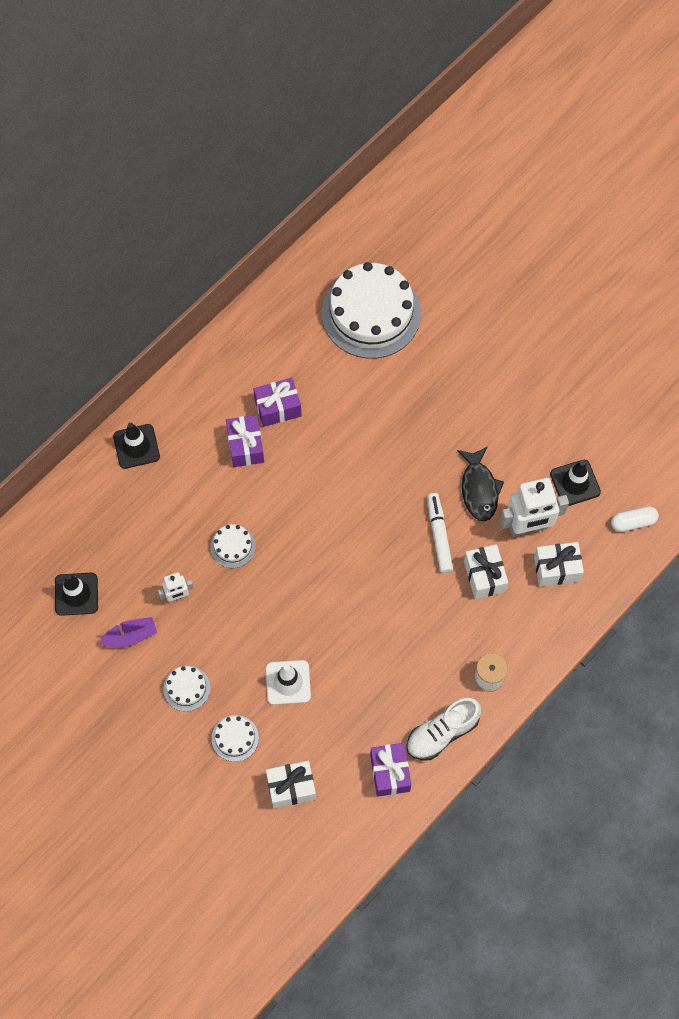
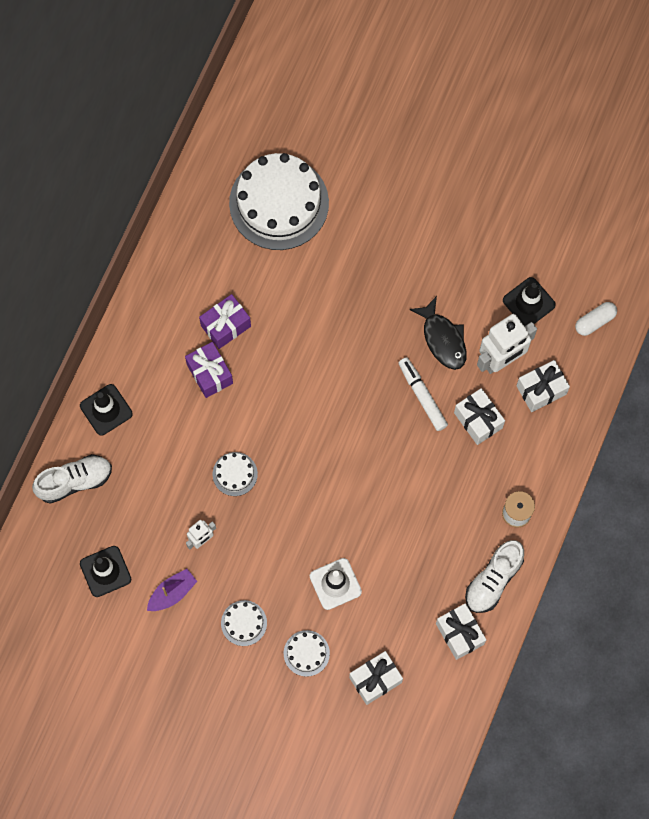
camera: 20 degrees left, 5 degrees up
(81, 502) = (74, 481): none -> white shoe
(390, 773) = (459, 634): purple gift -> white gift

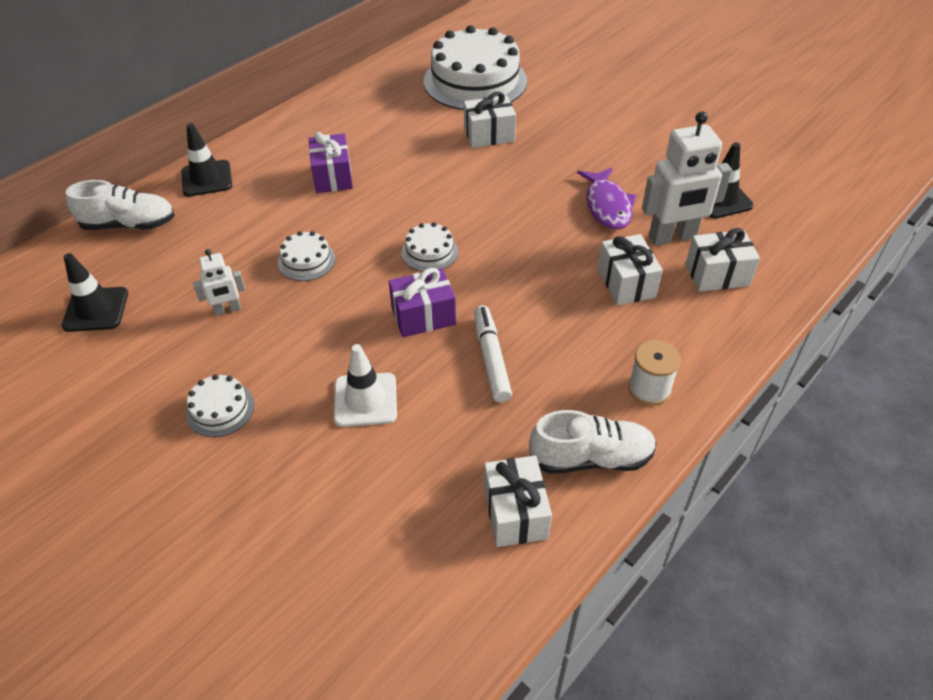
camera: 20 degrees right, 25 degrees down
(172, 593) = (155, 352): purple boat -> none
(226, 326) = (372, 147): purple gift -> purple gift (423, 316)
(306, 653) = (281, 470): white cake -> white cake (429, 252)
(375, 680) = (360, 536): white gift -> white gift (489, 135)
(422, 396) = (564, 246): white marker -> white marker (491, 358)
(443, 339) = (607, 206): black fish -> purple fish
(493, 580) = (591, 458): white shoe -> white shoe turned 150 degrees counterclockwise
(595, 321) = (800, 230): white capsule -> none

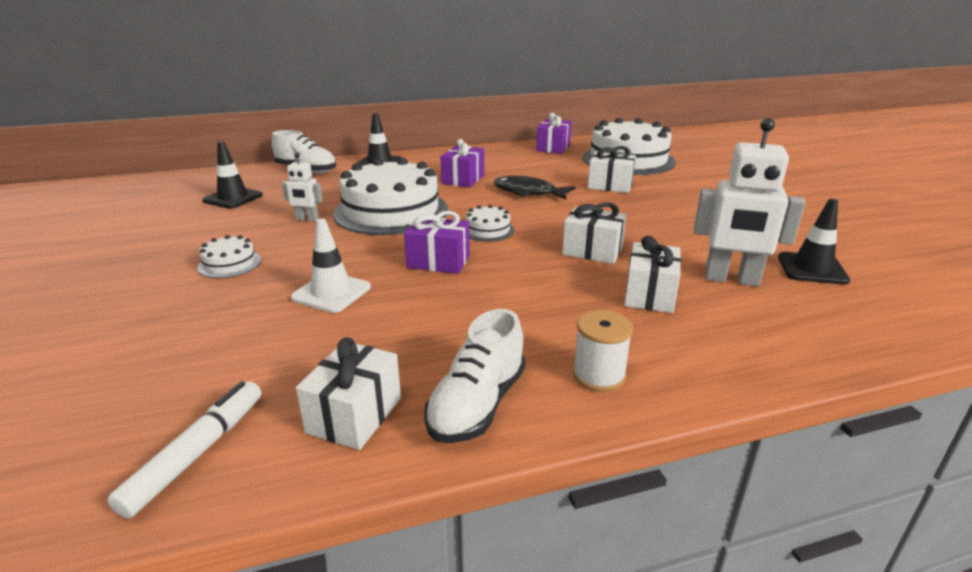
camera: 30 degrees right, 20 degrees down
(306, 261) = (391, 211): white cake -> white cake, size x2.30
(381, 82) = (553, 148): none -> purple gift
(419, 175) = (528, 192): none -> black fish
(491, 358) = (464, 302): white marker -> white marker (197, 453)
(591, 458) = (477, 404): white shoe -> white shoe turned 90 degrees clockwise
(607, 206) = (679, 244): purple fish -> none
(717, 274) = (761, 317): white gift -> white gift (592, 251)

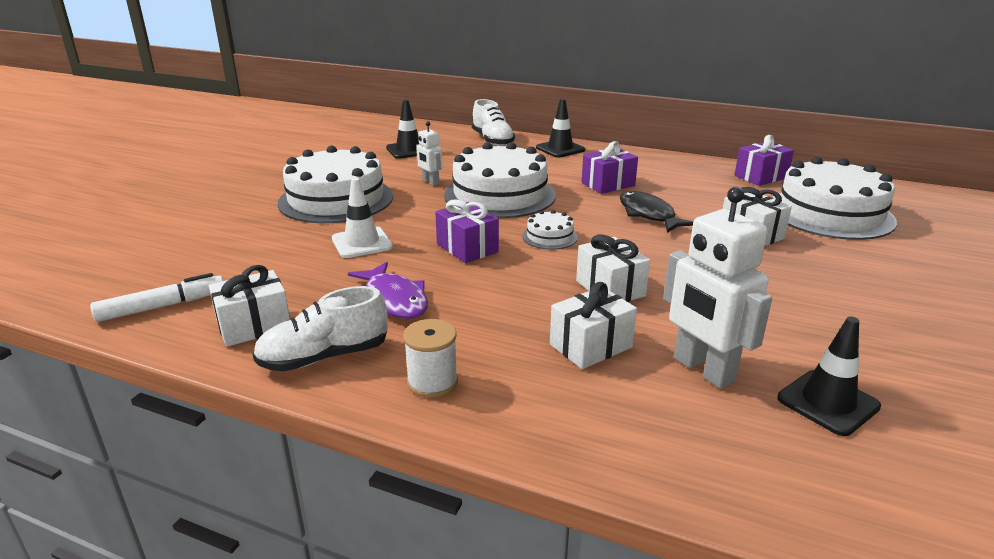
camera: 40 degrees right, 0 degrees up
(229, 264) = (336, 199): white cake -> white cake, size x2.30
(451, 327) = (394, 299): none -> purple fish

